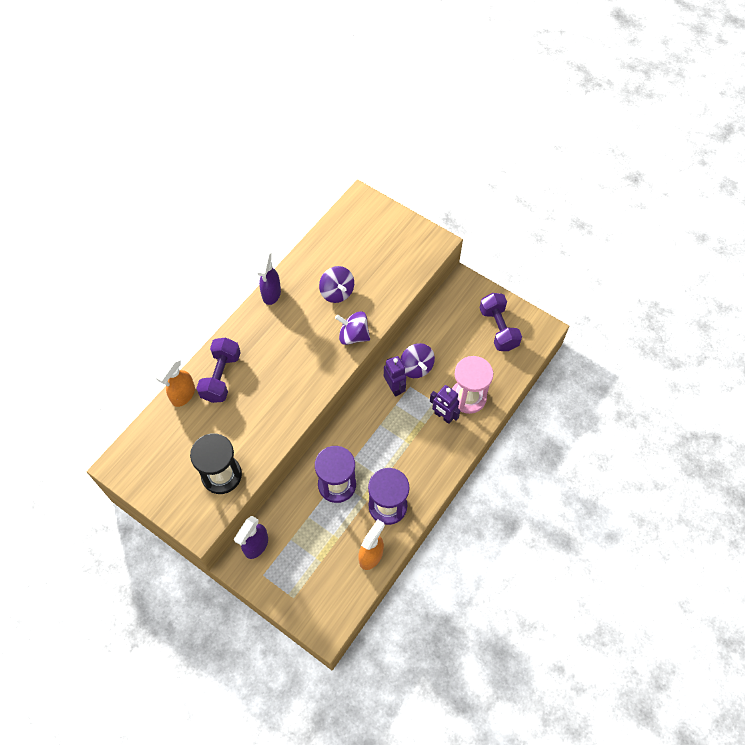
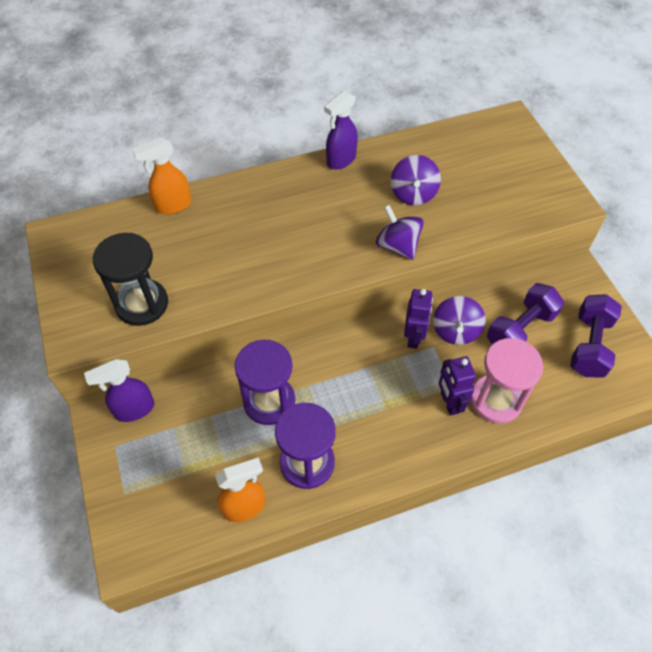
camera: 35 degrees right, 5 degrees down
(221, 377) = (224, 209): purple dumbbell -> purple dumbbell (520, 329)

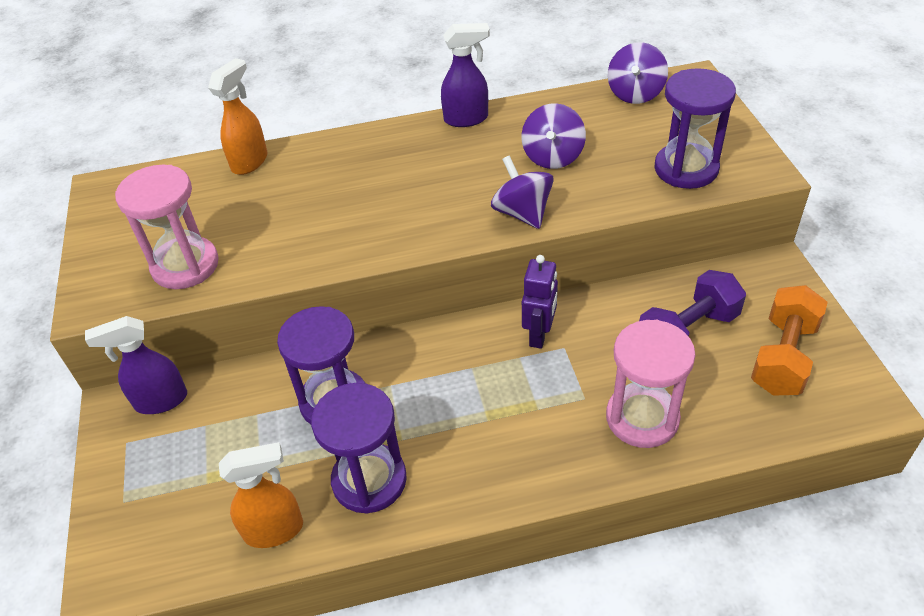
camera: 10 degrees right, 10 degrees down
(142, 304) = (185, 265): black hourglass -> pink hourglass
(173, 205) = (250, 162): orange spray bottle -> orange spray bottle turned 135 degrees clockwise
(340, 160) = (467, 119): purple spray bottle -> purple spray bottle turned 150 degrees counterclockwise
(449, 403) = (576, 418): purple robot -> none
(455, 331) = (597, 330): purple spinning top -> purple spinning top (635, 93)
(515, 202) = (686, 169): none -> purple hourglass
(589, 345) = (783, 357): purple dumbbell -> orange dumbbell

